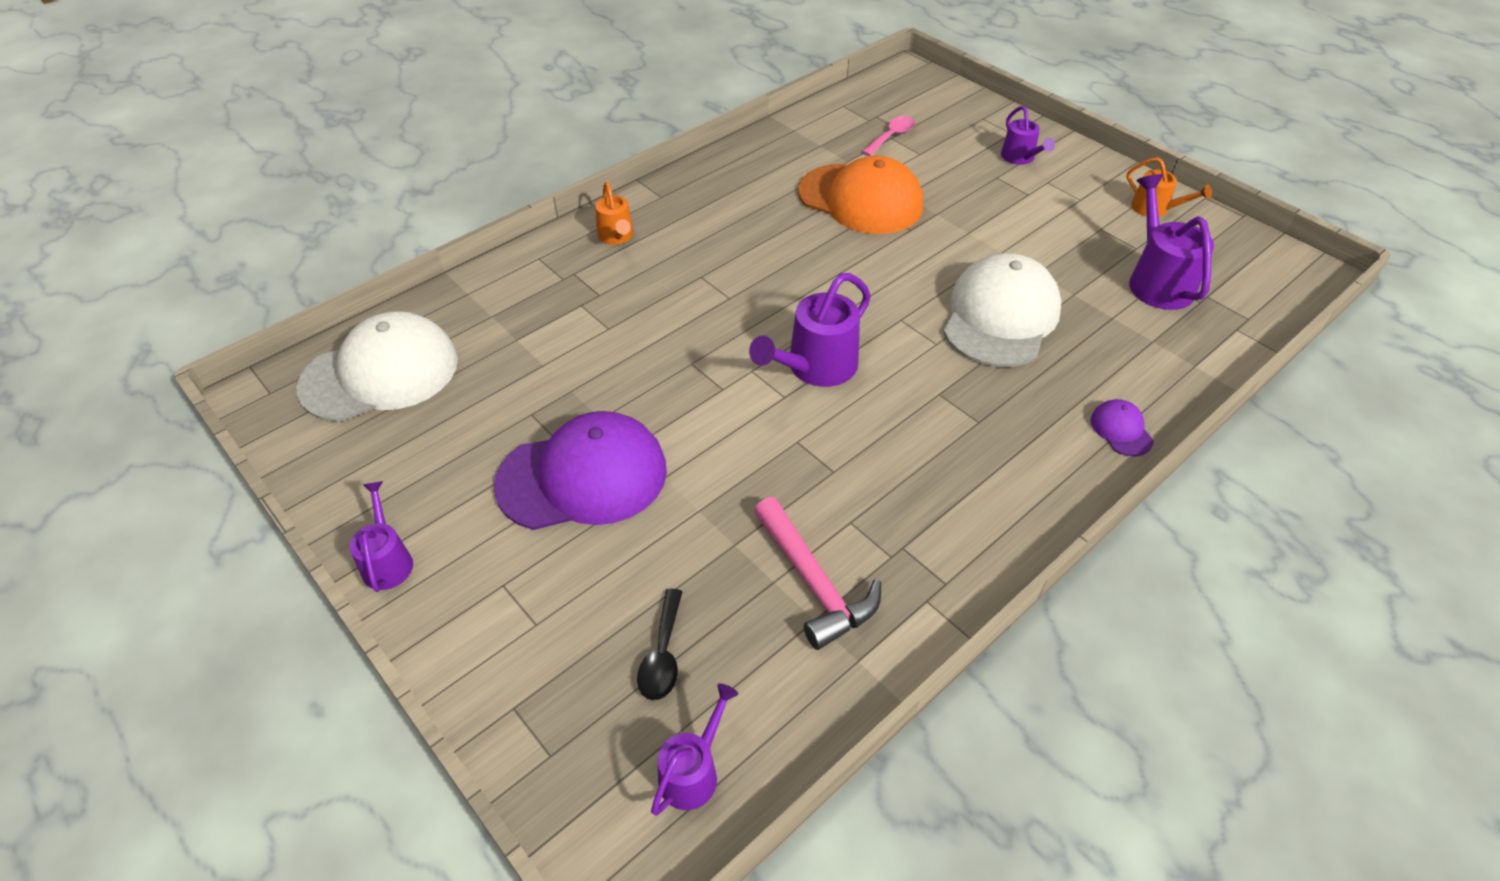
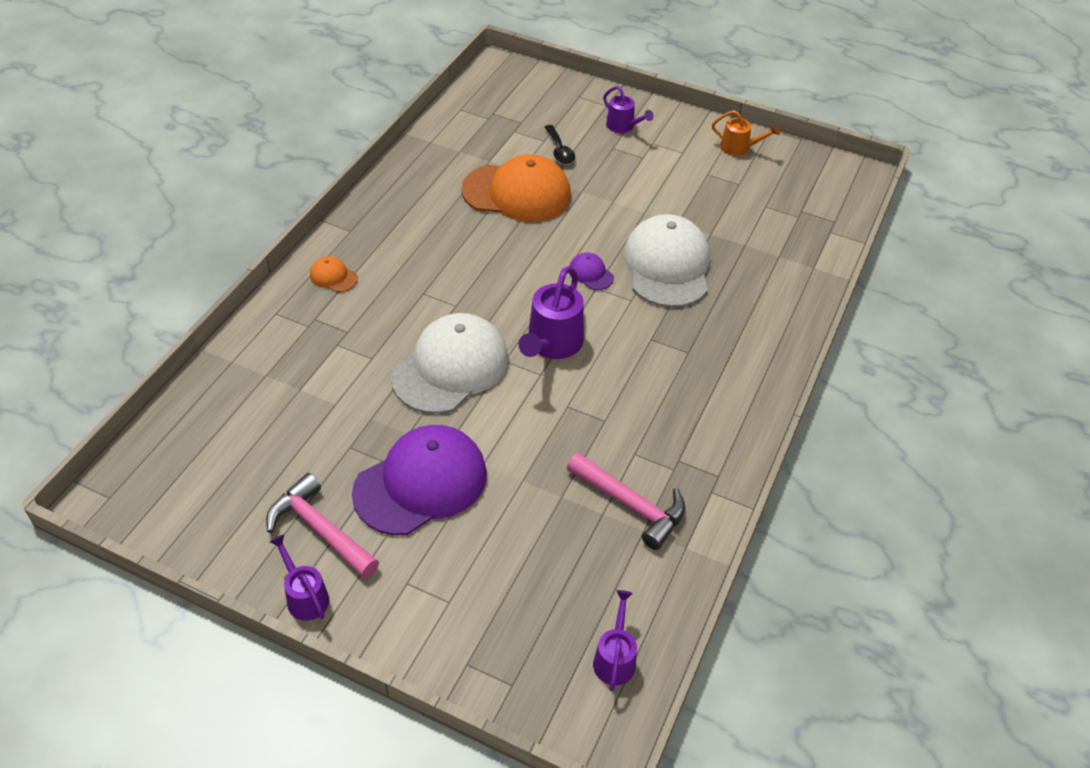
camera: 25 degrees left, 0 degrees up
(380, 373) = (199, 451): white cap -> white cap (451, 367)
(447, 492) = (319, 529): none -> pink hammer
(617, 237) = (333, 277): orange watering can -> orange cap
(662, 655) = (553, 591): black spoon -> black spoon (560, 151)
(891, 136) = (514, 130): pink spoon -> none
(1121, 430) = (785, 330): purple cap -> purple cap (590, 273)
(1156, 280) = (763, 207): purple watering can -> none

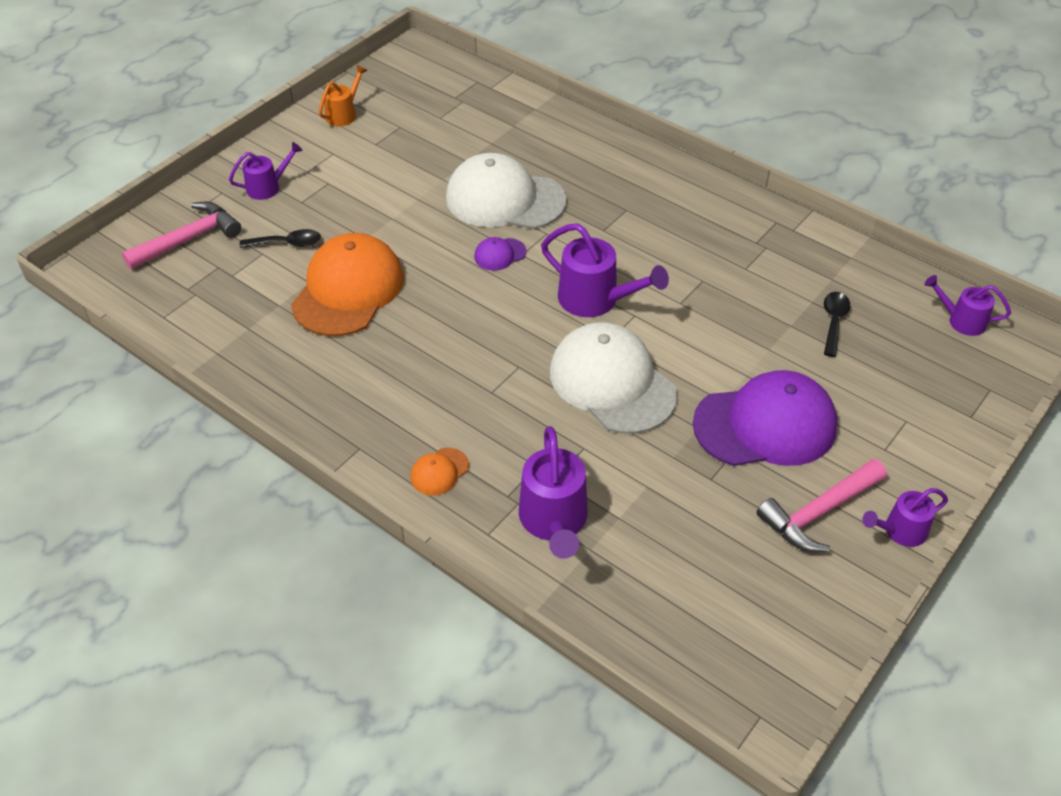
camera: 75 degrees left, 0 degrees up
(291, 349) = (554, 522): none -> purple watering can
(421, 483) = (765, 425): purple cap -> purple cap turned 105 degrees clockwise
(577, 533) = (833, 321): none -> black spoon
(631, 505) = (804, 281): pink hammer -> pink hammer (189, 239)

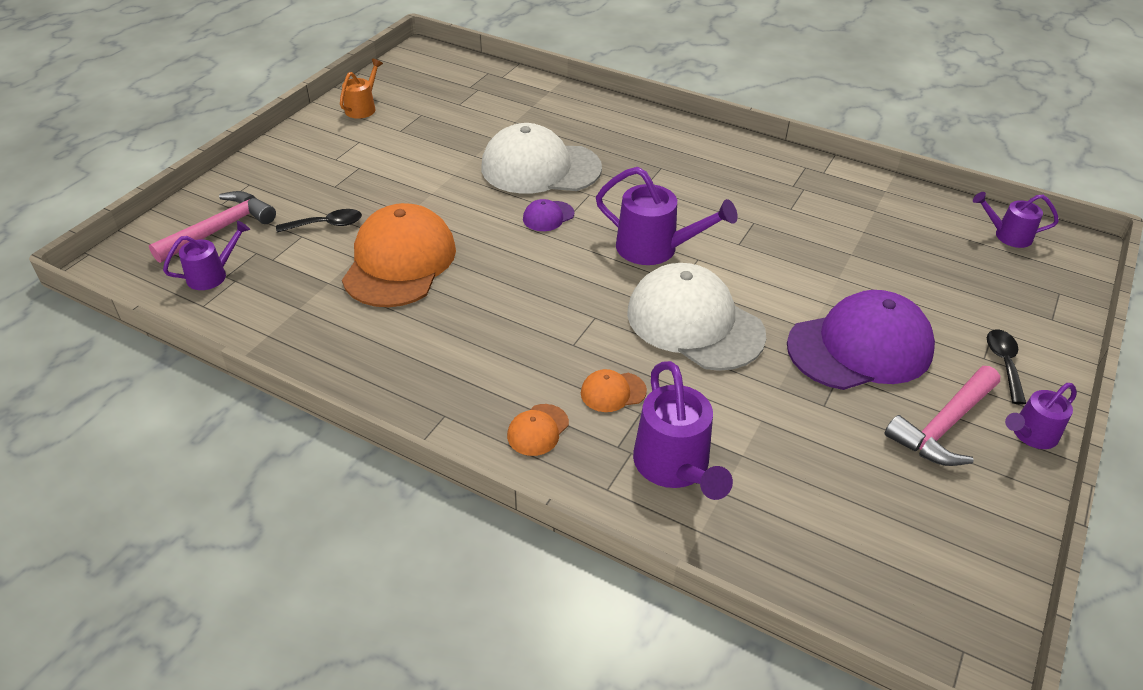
camera: 10 degrees left, 5 degrees down
(268, 187) = (297, 175): purple watering can -> purple watering can (213, 275)
(516, 443) = (613, 392): none -> orange cap
(833, 321) = (890, 247): black spoon -> black spoon (1004, 363)

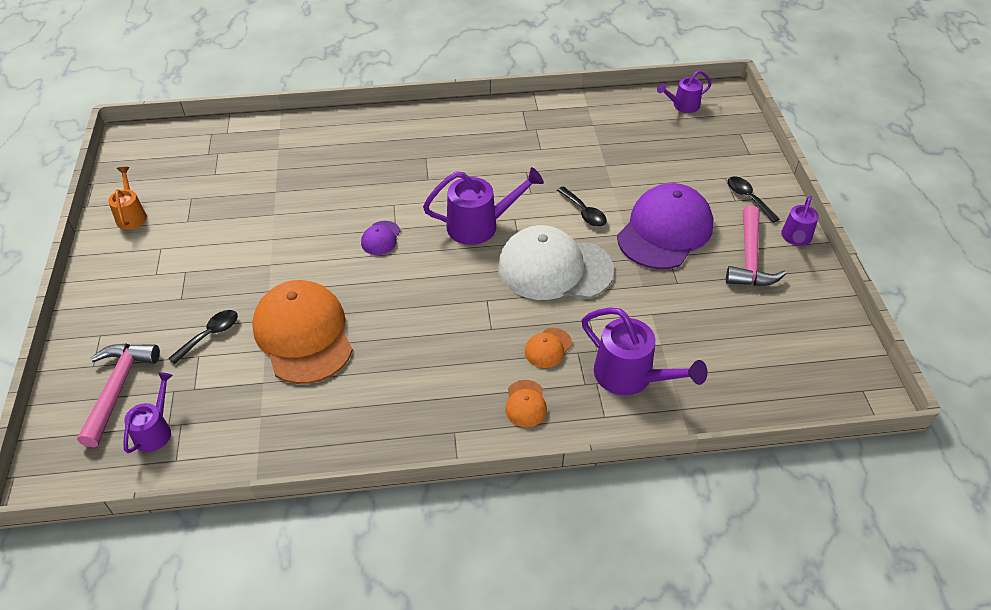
camera: 35 degrees left, 5 degrees up
(540, 168) = (336, 200): white cap -> none
(780, 287) = (584, 212): none -> black spoon

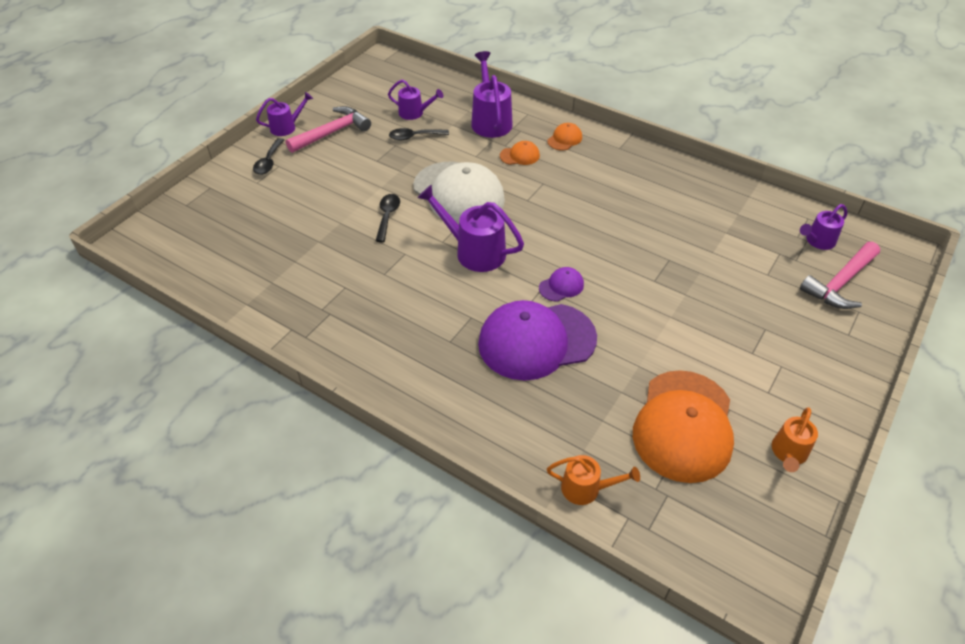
camera: 140 degrees left, 0 degrees up
(210, 335) = (751, 284): black spoon -> black spoon (414, 137)
(262, 132) = (586, 488): none -> orange watering can
(303, 334) = (677, 247): orange cap -> orange cap (684, 426)
(665, 230) = (354, 174): purple cap -> purple cap (536, 341)
(682, 106) = (178, 253): purple watering can -> purple watering can (415, 113)

